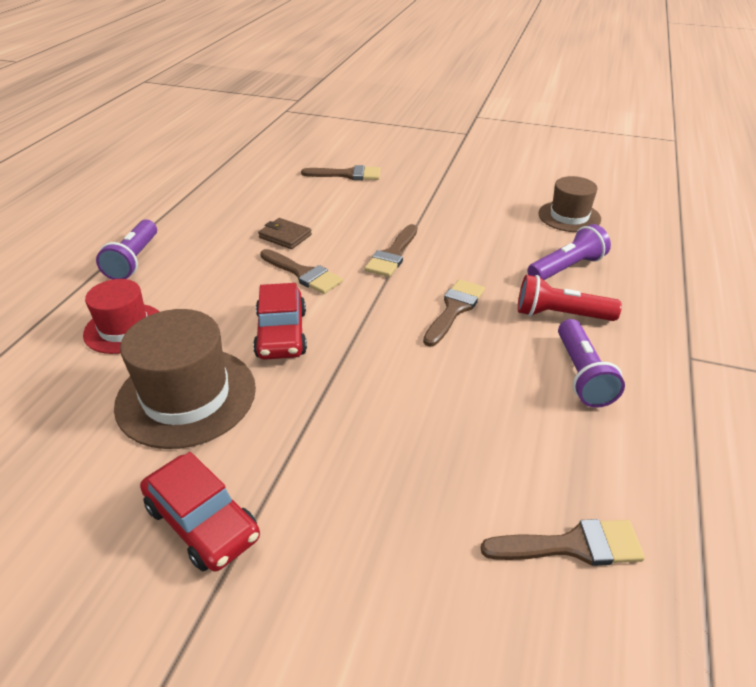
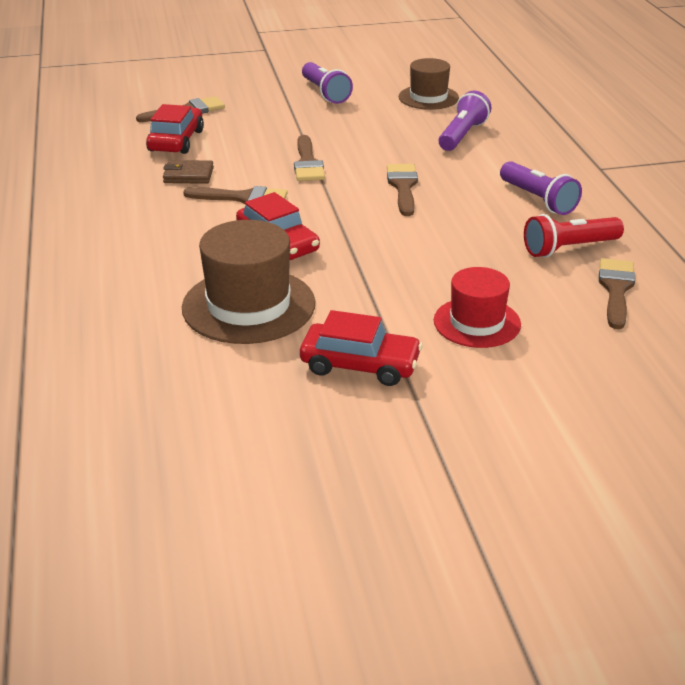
camera: 30 degrees left, 5 degrees down
(124, 328) = (124, 282): red hat -> red hat (477, 322)
(134, 260) = (57, 233): purple flashlight -> purple flashlight (325, 93)
(310, 200) = (176, 141): none -> red car
(560, 315) = (488, 168): red flashlight -> red flashlight (569, 248)
(572, 545) = (616, 289): brown brush -> brown brush turned 45 degrees counterclockwise

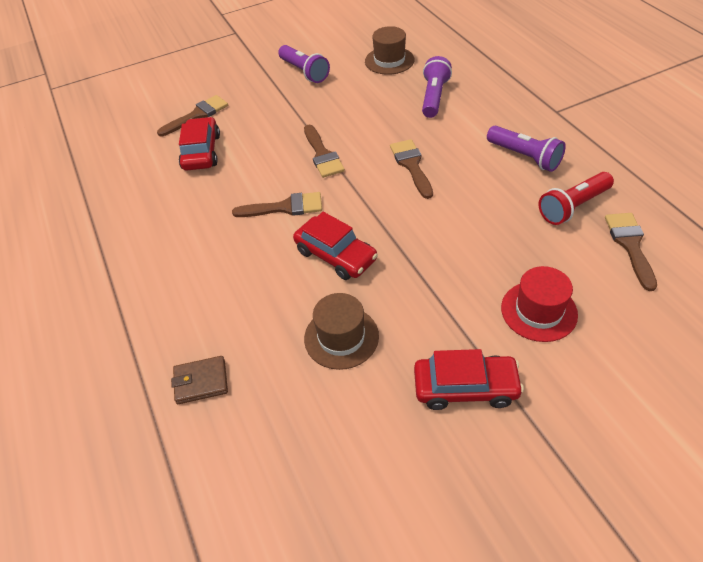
camera: 10 degrees left, 15 degrees up
(188, 175) = (228, 190): brown wallet -> brown wallet (201, 382)
(248, 305) = (341, 337): brown hat -> brown hat, size x0.64

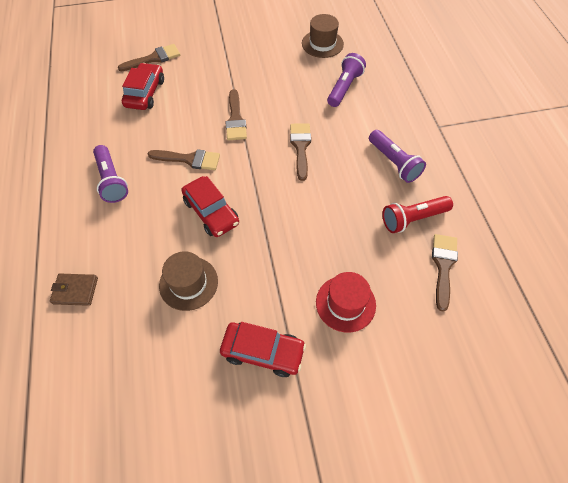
camera: 10 degrees right, 10 degrees up
(304, 72) = (251, 38): purple flashlight -> purple flashlight (112, 180)

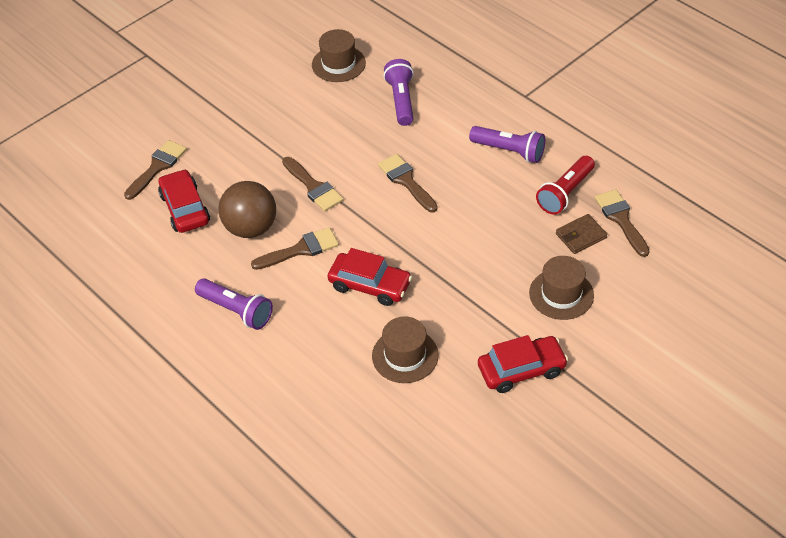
camera: 30 degrees left, 10 degrees down
(75, 290) = (299, 422): brown wallet -> brown wallet (580, 236)
(172, 127) = (251, 228): none -> brown ball
(345, 303) = (561, 294): red hat -> brown hat

